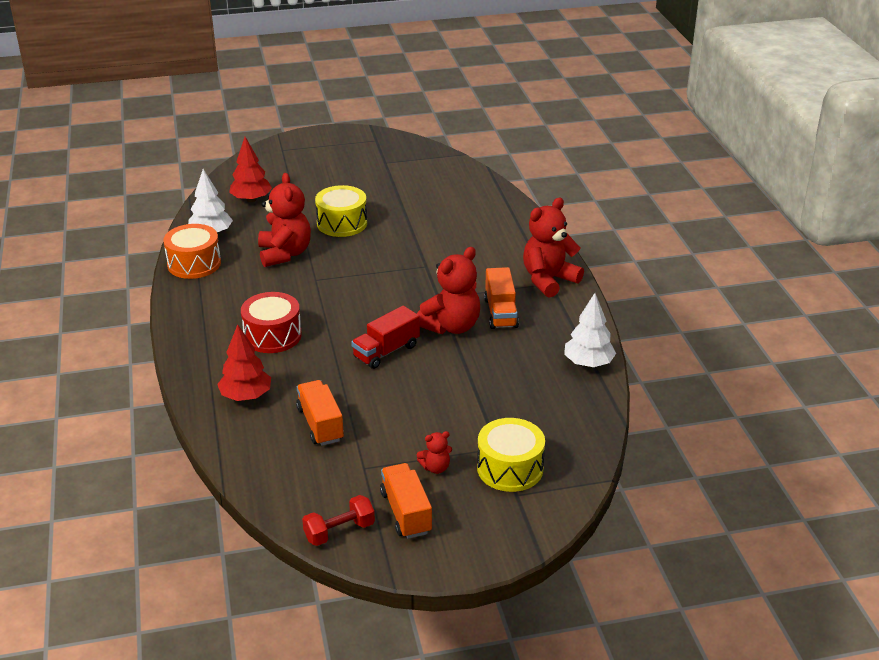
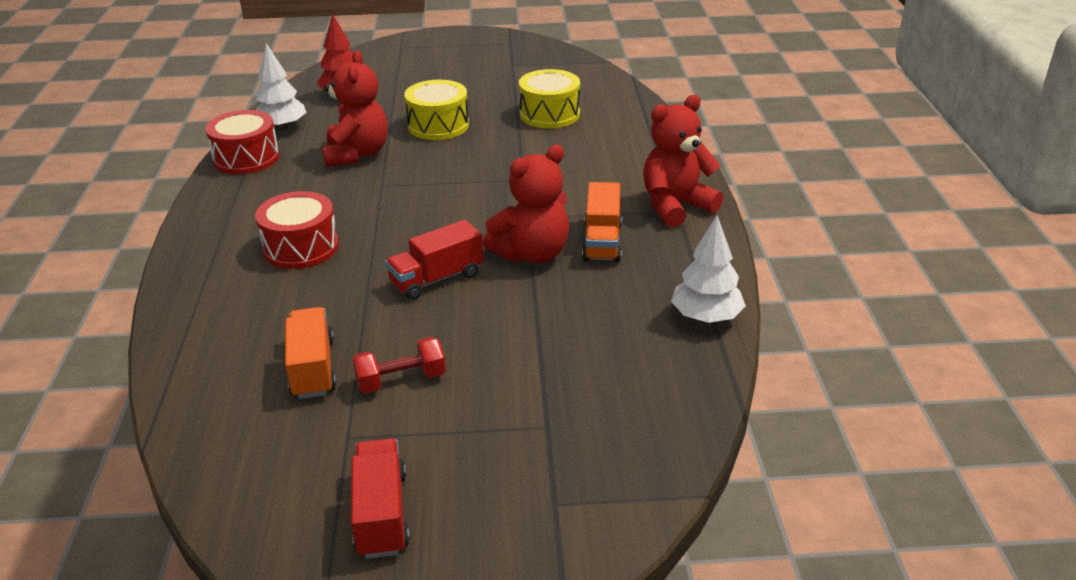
camera: 10 degrees right, 0 degrees up
(194, 264) = (246, 158): orange drum -> red drum
(246, 396) = (233, 321): red tree -> none
(339, 531) = (274, 533): red dumbbell -> red dumbbell (401, 380)
(406, 512) = (381, 514): orange truck -> red truck
(435, 468) = (448, 448): red teddy bear -> none
(510, 468) = (556, 460): yellow drum -> yellow drum (549, 114)

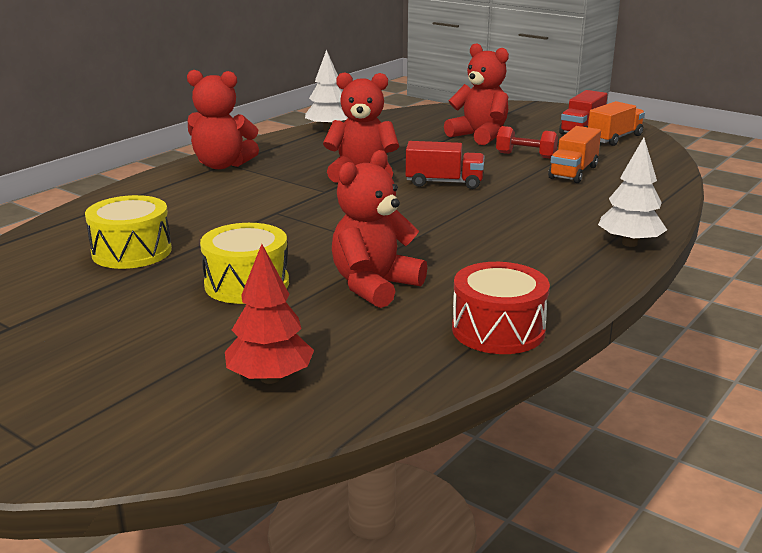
camera: 140 degrees left, 10 degrees down
(282, 127) = (413, 358): white tree -> white tree (629, 243)
(301, 247) = (521, 229): red drum -> none
(510, 403) = (479, 136): none -> red teddy bear
(602, 242) = (308, 166): orange truck -> orange truck (614, 138)

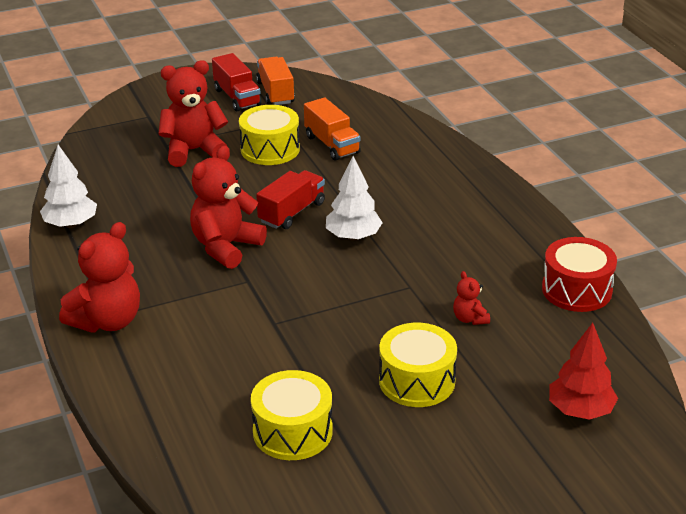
camera: 60 degrees left, 10 degrees up
(374, 286) = (470, 319): red teddy bear -> red teddy bear, size x0.47
(525, 155) = (270, 149): red dumbbell -> yellow drum
(629, 243) = (487, 182): white tree -> white tree (353, 237)

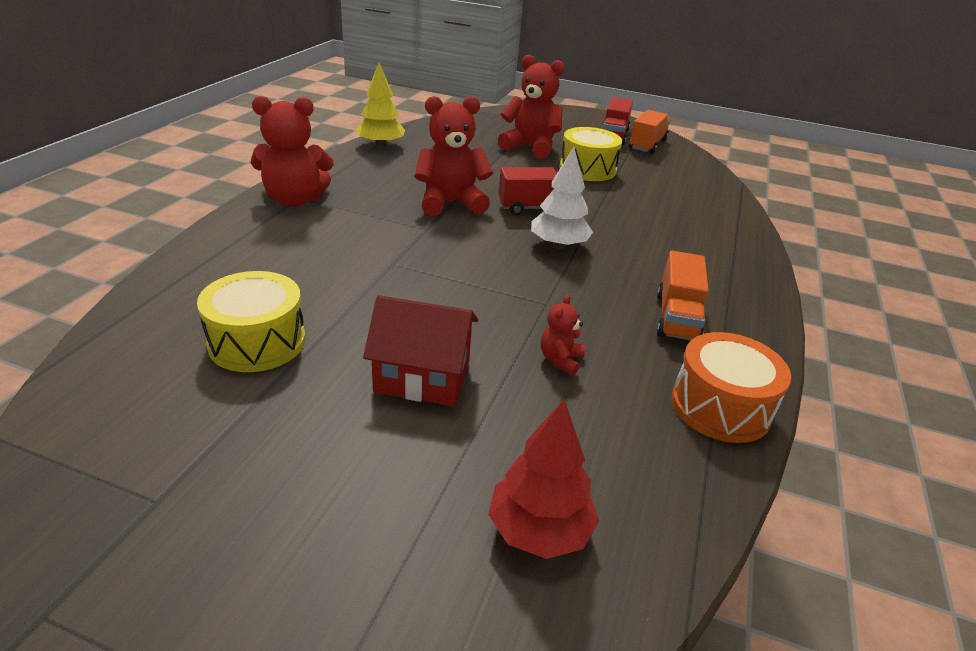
camera: 40 degrees right, 0 degrees up
(71, 224) = (381, 145): white tree -> yellow tree
(332, 144) = (642, 187): orange truck -> orange truck (676, 317)
(417, 381) = (422, 376): yellow drum -> red house
(576, 290) = (720, 407): red drum -> orange drum

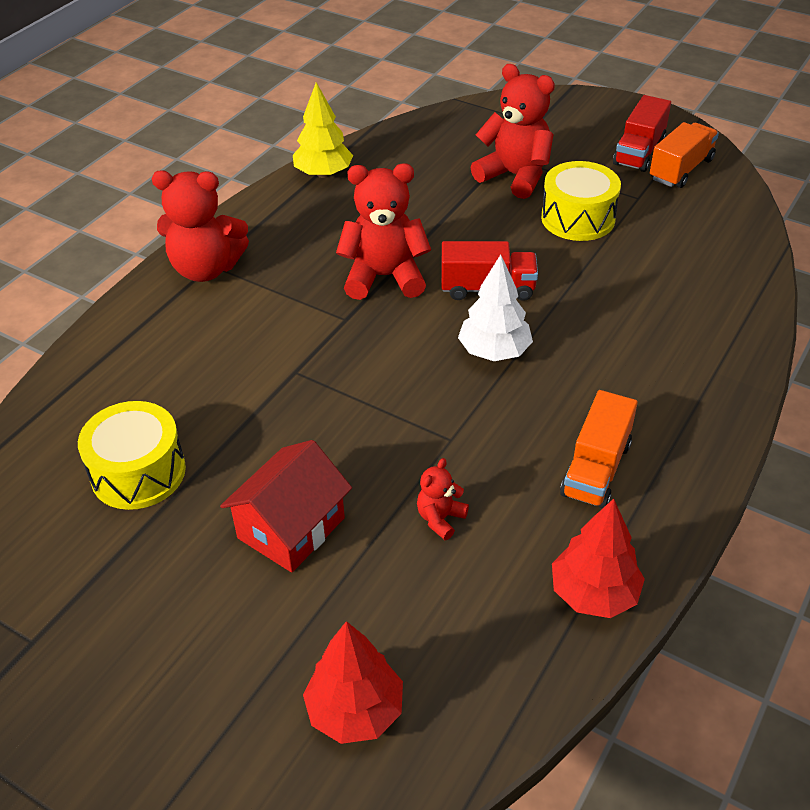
camera: 15 degrees right, 10 degrees up
(422, 376) = (291, 528): red house -> red house turned 75 degrees counterclockwise
(720, 407) = (593, 593): orange drum -> red tree

